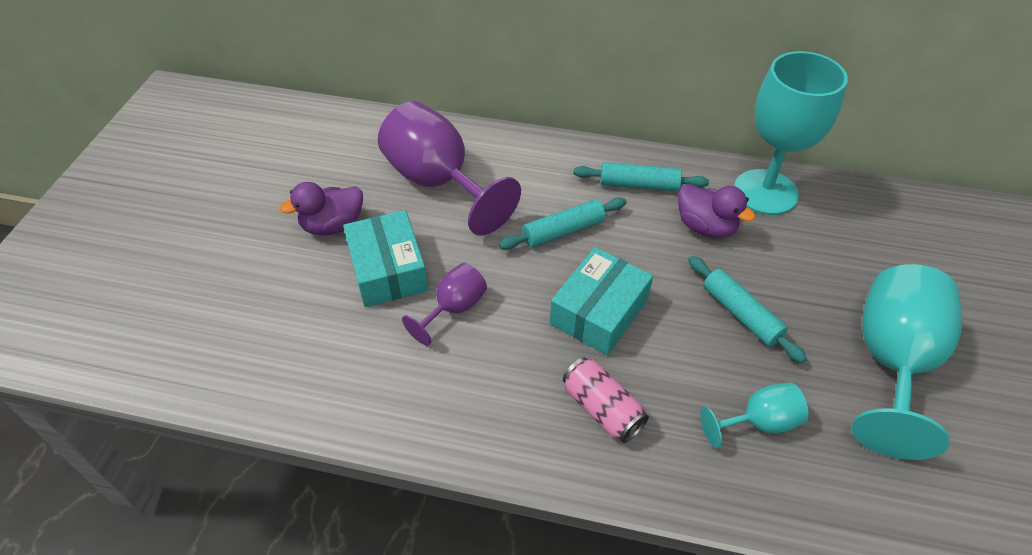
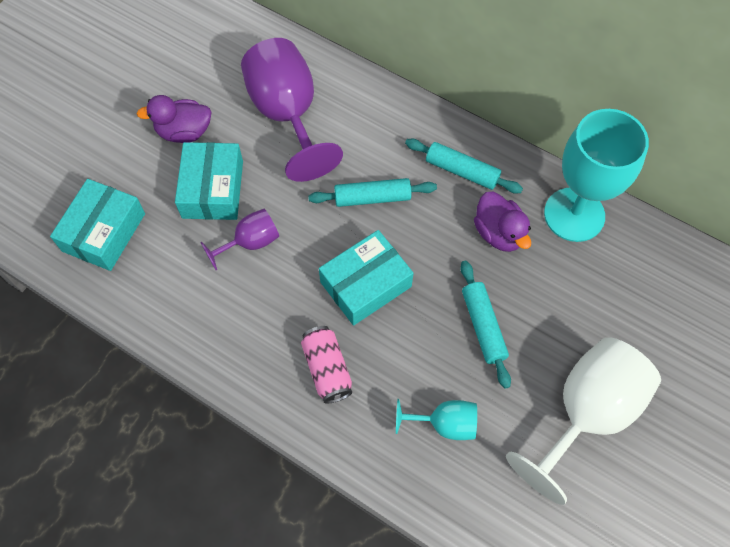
camera: 20 degrees right, 15 degrees up
(276, 347) = (104, 232): none -> turquoise box
(891, 363) = (586, 413): turquoise goblet -> white goblet

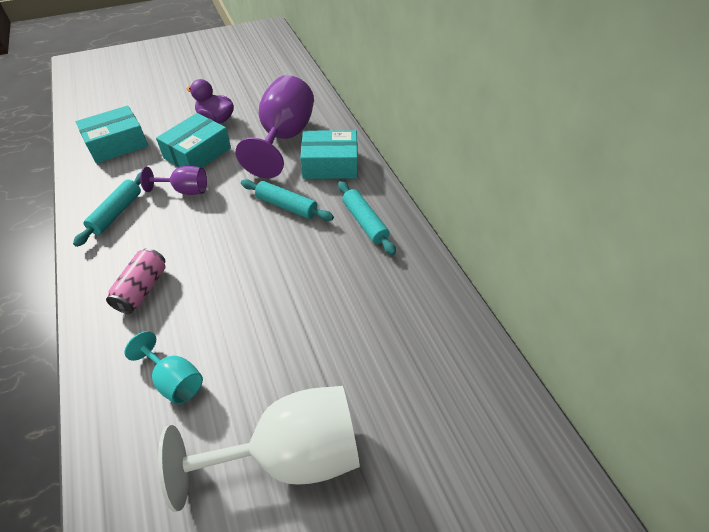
camera: 35 degrees right, 15 degrees down
(365, 284) = (226, 253): turquoise box -> turquoise box (330, 164)
(483, 326) = (276, 330): turquoise rolling pin -> turquoise rolling pin (116, 213)
(499, 233) = (352, 275): purple duck -> none
(574, 214) = (425, 295): turquoise goblet -> none

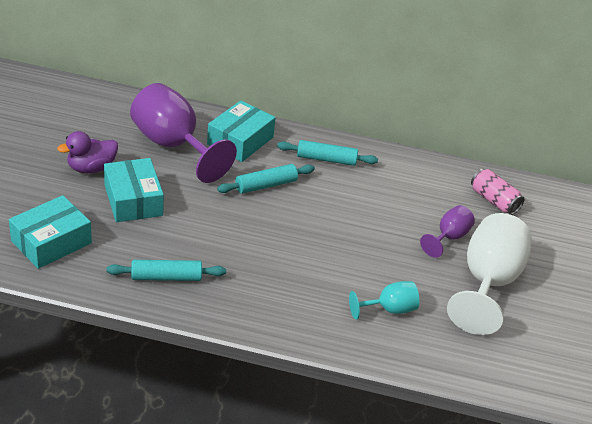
camera: 60 degrees left, 10 degrees down
(116, 213) = (166, 277): turquoise rolling pin -> turquoise rolling pin turned 60 degrees counterclockwise
(117, 144) = (51, 242): turquoise box -> turquoise box turned 45 degrees clockwise
(142, 289) = (282, 294): pink can -> pink can (494, 200)
(185, 190) = (181, 228): purple goblet -> purple goblet (449, 237)

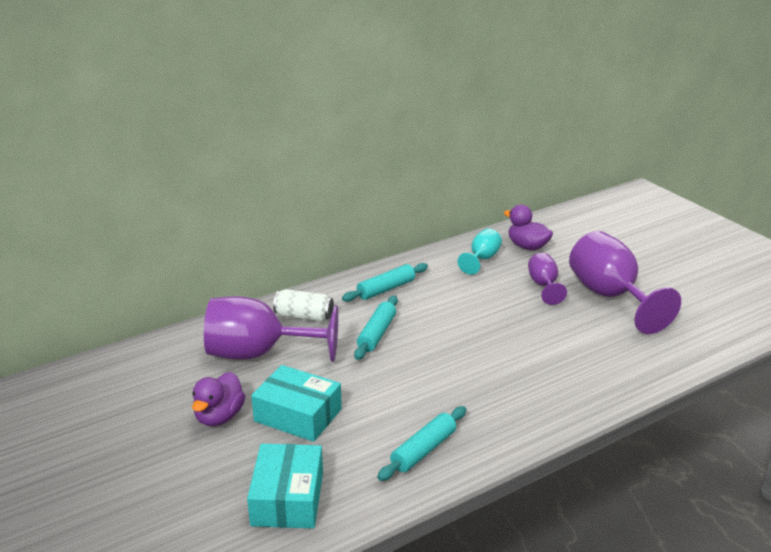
camera: 40 degrees left, 10 degrees down
(240, 141) = (304, 316): turquoise box -> white can
(389, 309) = (592, 355): turquoise goblet -> turquoise goblet (482, 259)
(487, 283) = (610, 296): white goblet -> purple goblet
(494, 200) = (527, 246): pink can -> purple duck

